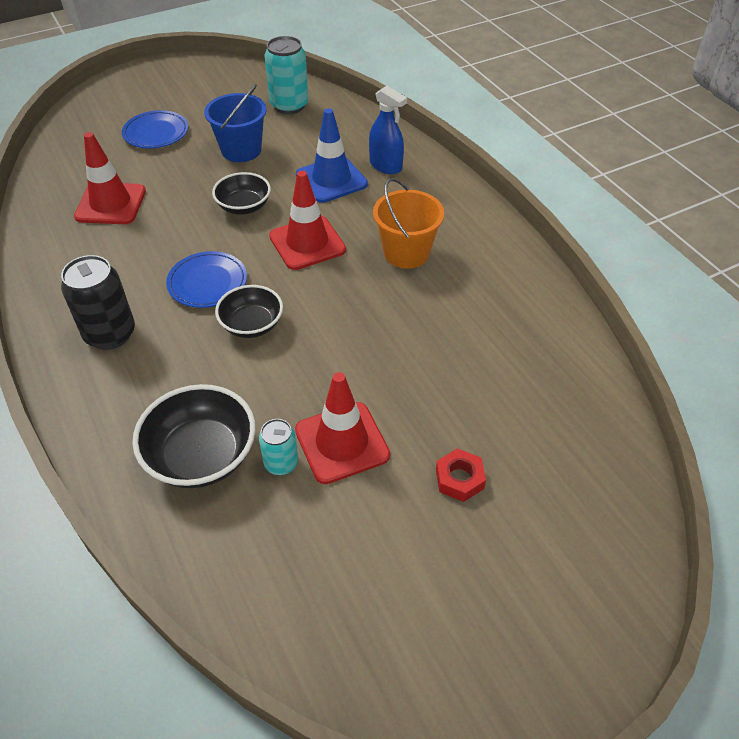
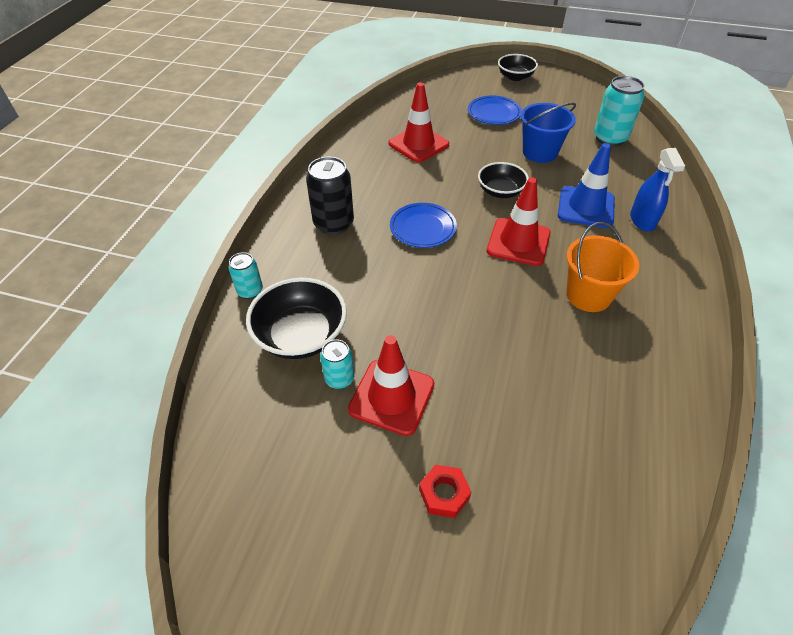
camera: 45 degrees right, 0 degrees up
(96, 455) = (250, 291): none -> turquoise can
(252, 325) = (420, 273): black bowl -> black bowl (515, 77)

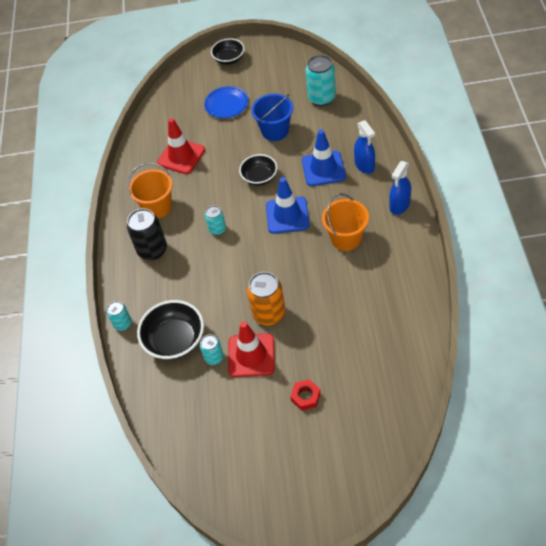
camera: 15 degrees left, 5 degrees up
(365, 183) = (157, 207): none -> orange bucket
(423, 228) = (217, 229): blue plate -> turquoise can
(442, 351) = (269, 314): none -> orange can
(518, 242) = (287, 215): red traffic cone -> blue traffic cone
(679, 281) = (399, 205): none -> blue spray bottle

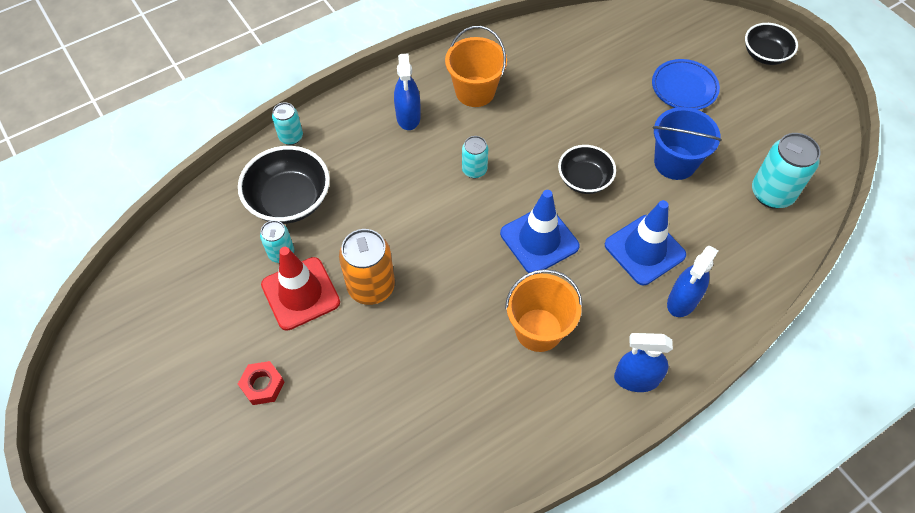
camera: 55 degrees right, 5 degrees up
(152, 250) = (408, 117): black can -> blue spray bottle
(181, 156) = (567, 79): red traffic cone -> none

